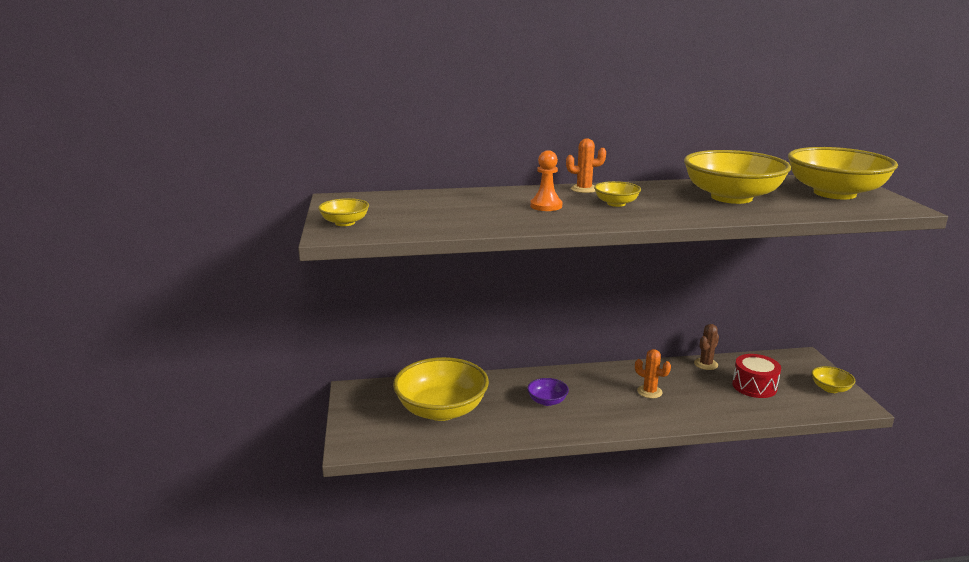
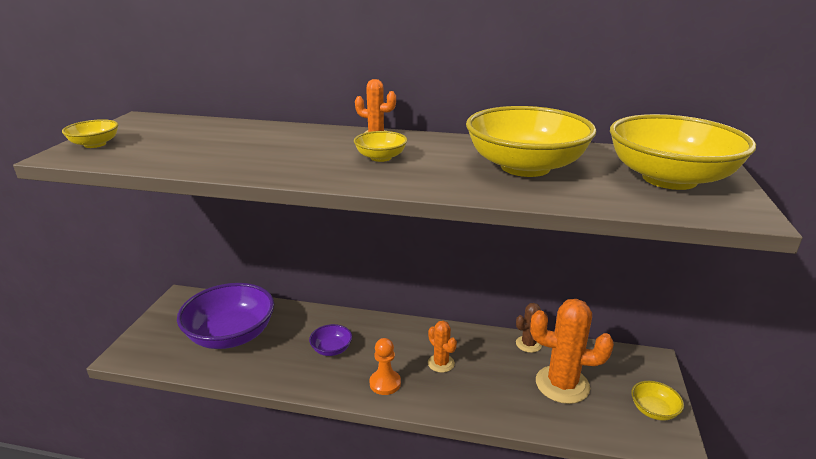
camera: 20 degrees right, 5 degrees up
(441, 410) = (231, 335): yellow bowl -> purple bowl
(546, 206) = (304, 151): orange pawn -> orange pawn (385, 383)
(754, 386) = (562, 384): red drum -> orange cactus

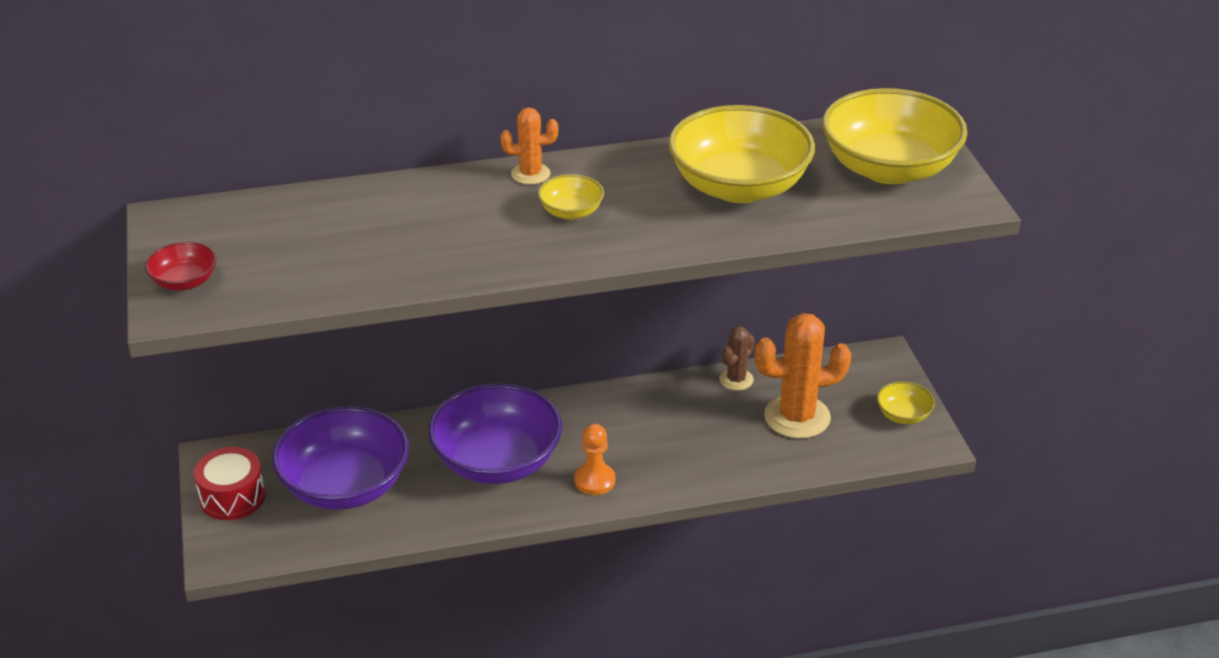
camera: 25 degrees left, 10 degrees up
(95, 144) = (184, 282): yellow bowl -> red bowl
(167, 321) = (232, 497): none -> red drum
(331, 349) = (497, 461): purple bowl -> purple bowl, size x2.23
(441, 363) = (645, 436): orange cactus -> none

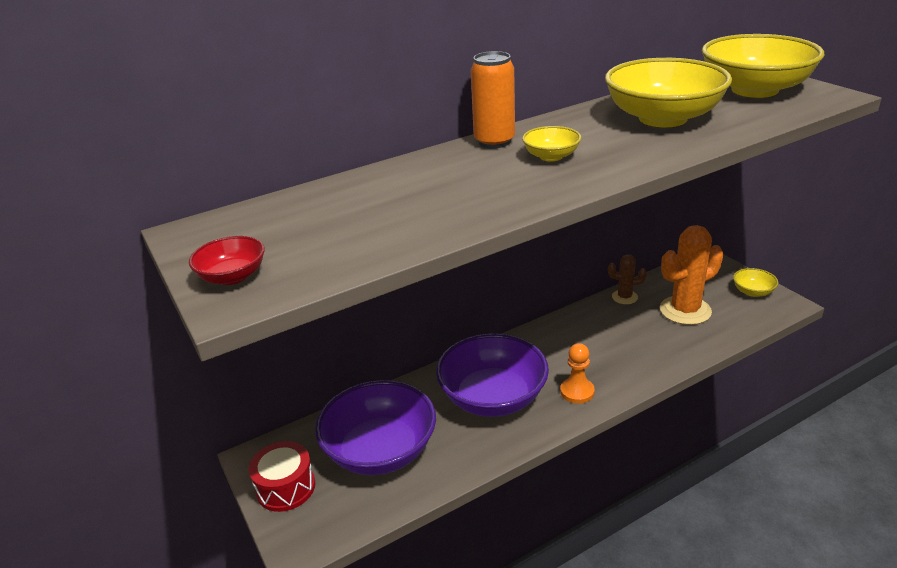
camera: 15 degrees left, 5 degrees down
(530, 174) = (494, 142): orange cactus -> orange can
(736, 379) = (624, 297): brown cactus -> brown cactus turned 75 degrees clockwise

